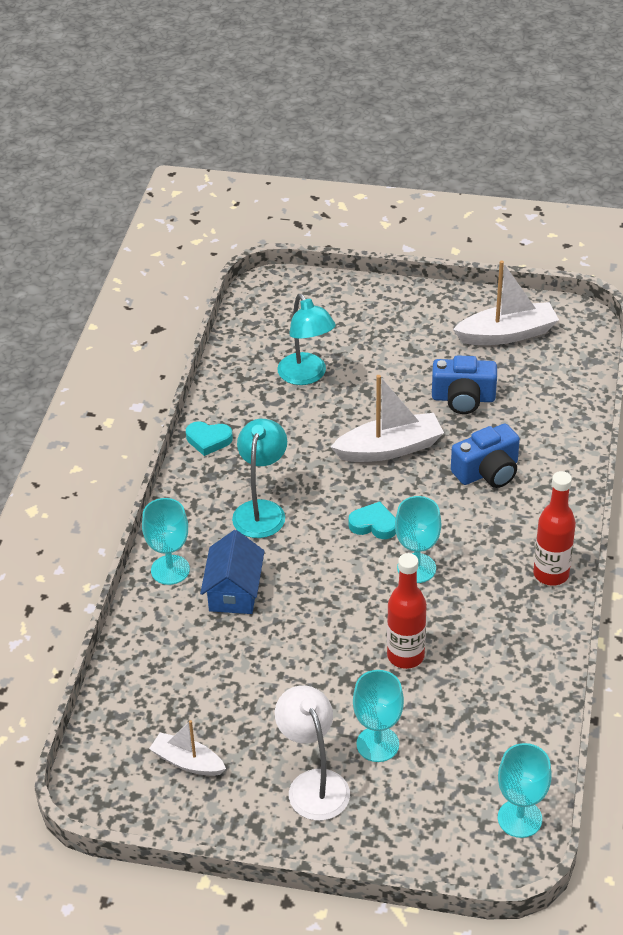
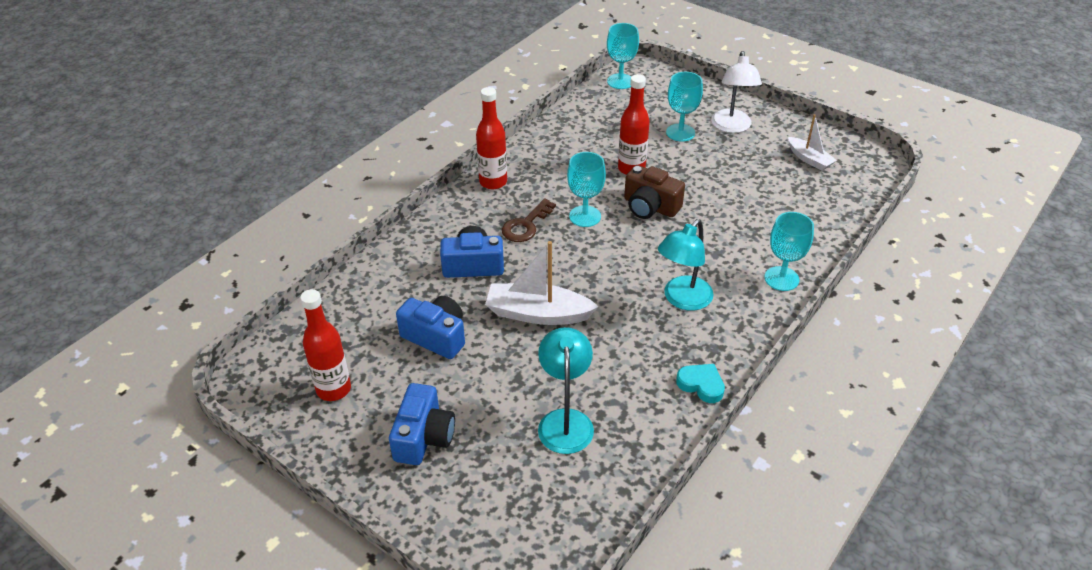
camera: 155 degrees left, 0 degrees up
(234, 591) = (734, 246): blue house -> none
(352, 608) = (650, 207): none -> brown camera
(373, 524) = (595, 257): turquoise heart -> none
(407, 329) = (423, 437): none -> blue camera
(471, 533) = (526, 225): none -> brown key
(507, 334) = (333, 389): white boat -> red bottle

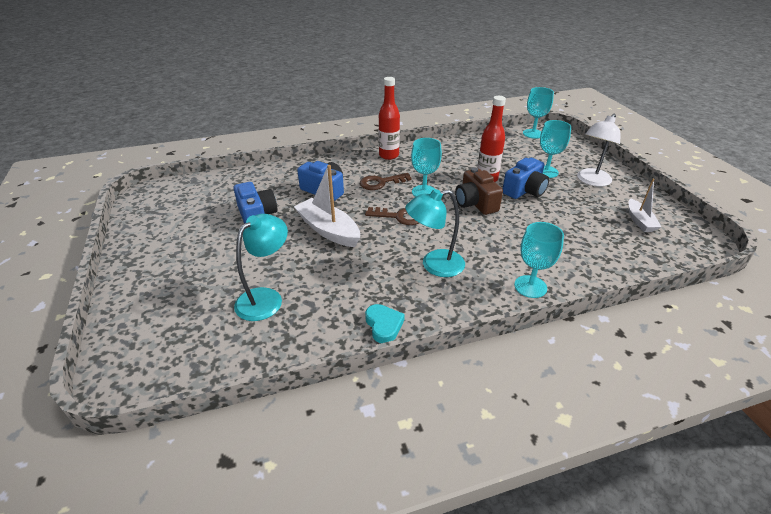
camera: 35 degrees right, 5 degrees down
(333, 389) = (173, 216): red bottle -> none
(423, 437) = (180, 263): blue camera -> blue camera (524, 190)
(593, 260) = (400, 217): none -> brown key

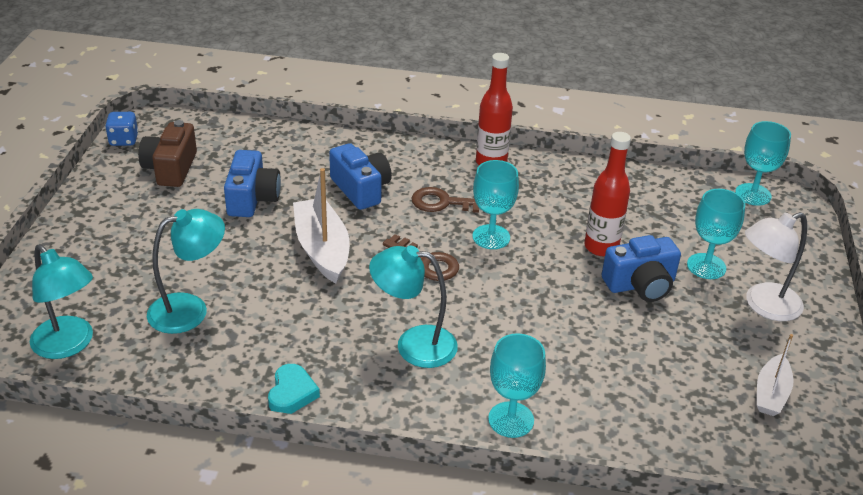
camera: 25 degrees right, 0 degrees up
(134, 208) = (124, 140): none -> blue dice
(186, 359) = (69, 345): none -> turquoise lamp
(475, 203) = (548, 279): brown camera -> brown camera (171, 168)

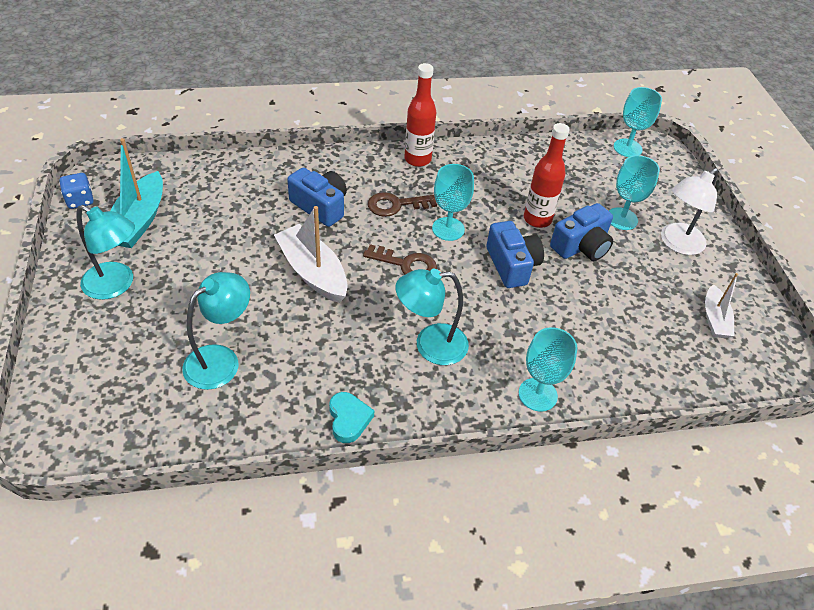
camera: 20 degrees left, 10 degrees up
(69, 345) = (122, 425): turquoise lamp -> turquoise lamp (116, 285)
(171, 168) = (139, 221): brown camera -> turquoise boat
(252, 198) = (228, 236): blue camera -> blue camera (512, 265)

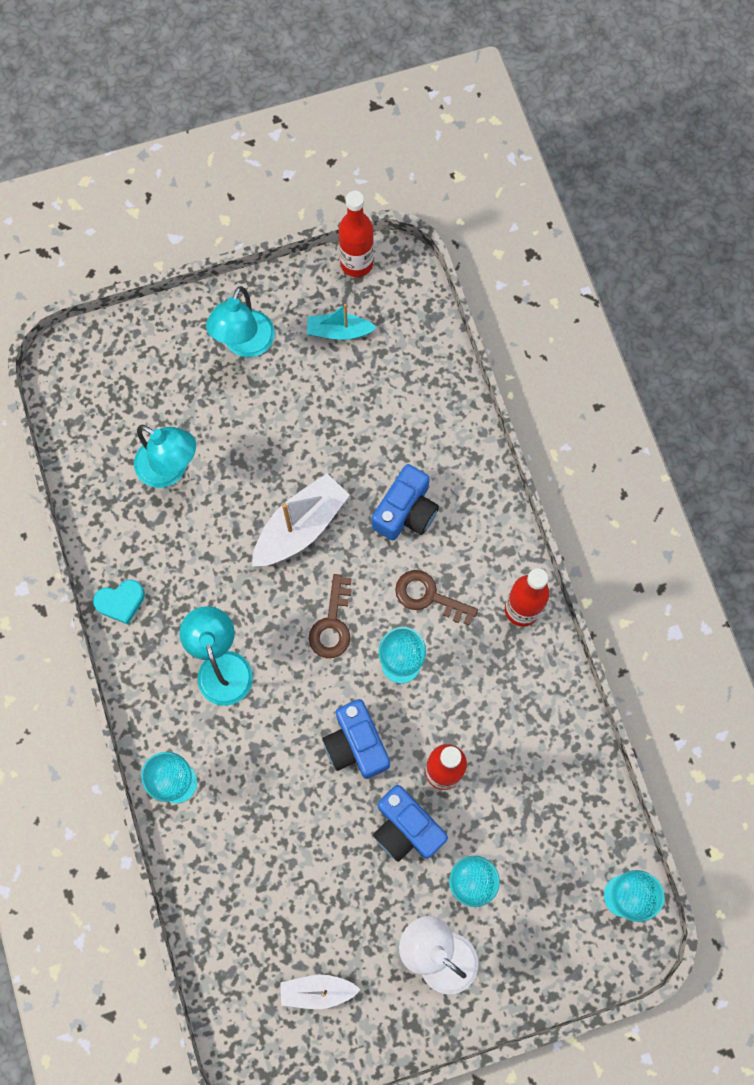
camera: 85 degrees right, 25 degrees up
(80, 200) = (356, 263): blue dice -> red bottle
(139, 221) = (339, 331): turquoise boat -> turquoise boat, size x0.61
(395, 205) = (428, 596): brown key -> brown key turned 45 degrees counterclockwise
(512, 265) = (356, 744): blue camera -> blue camera turned 90 degrees clockwise

